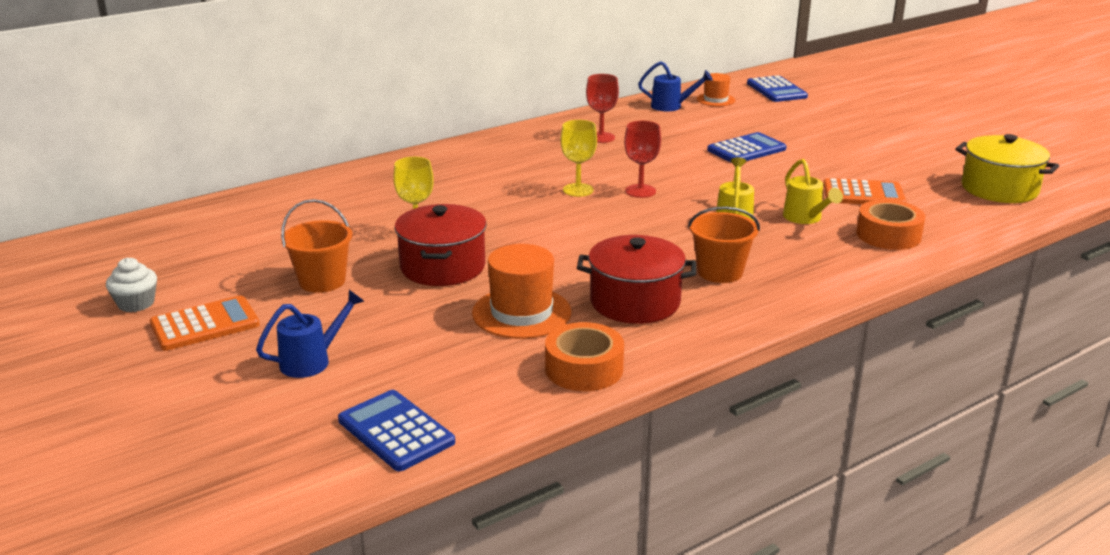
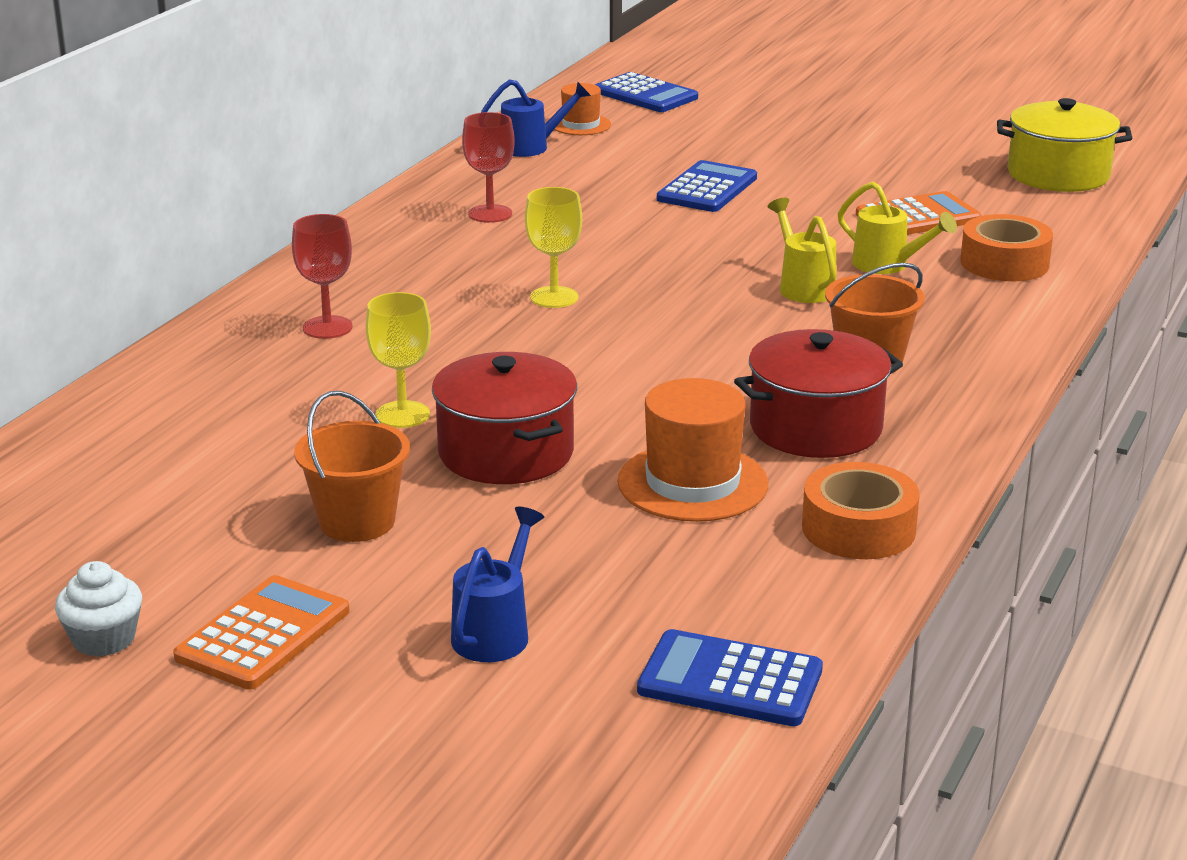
camera: 30 degrees left, 0 degrees up
(640, 191) = (640, 278): red goblet -> red goblet (327, 327)

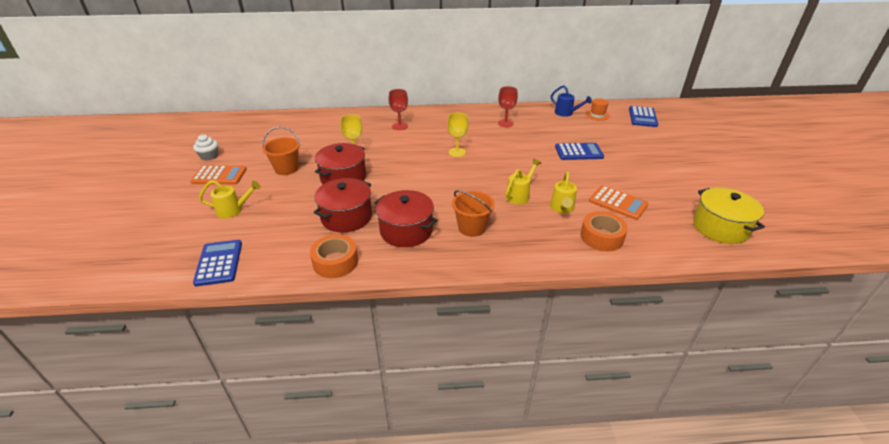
camera: 60 degrees right, 10 degrees up
(495, 632) = (233, 210): blue watering can -> yellow watering can
(692, 483) = (346, 217): orange hat -> red pot

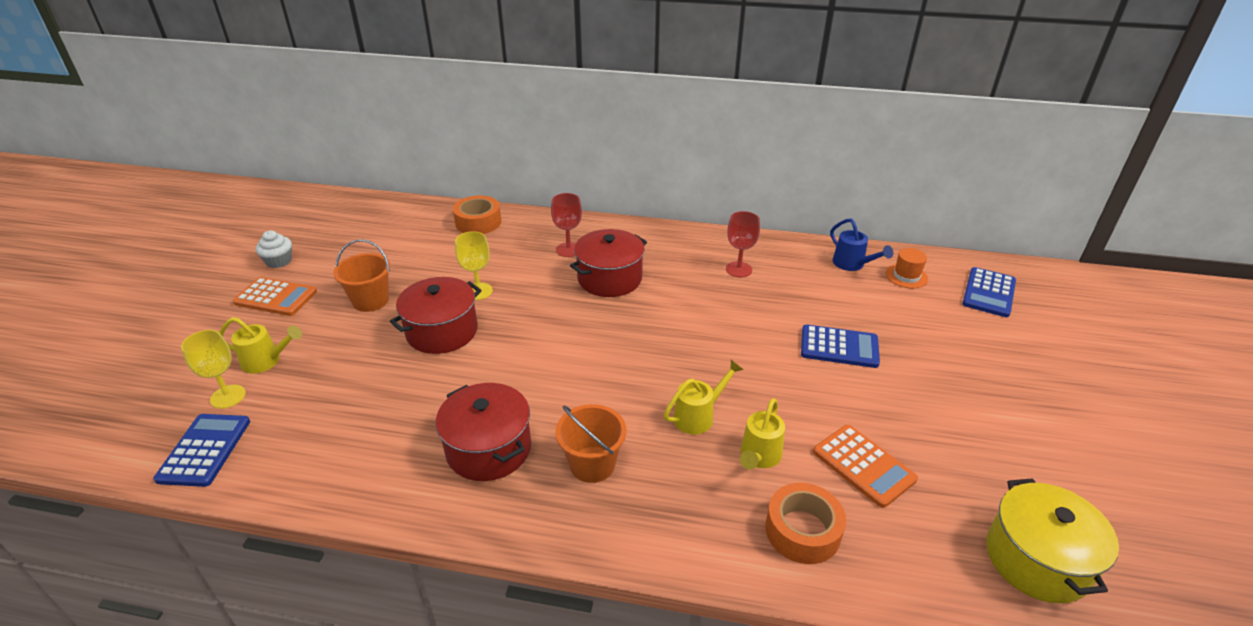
camera: 15 degrees right, 0 degrees up
(335, 262) = (360, 484): orange tape -> orange tape (478, 222)
(346, 217) = (413, 404): red pot -> red pot (609, 278)
(457, 152) = (634, 313): yellow goblet -> yellow goblet (228, 396)

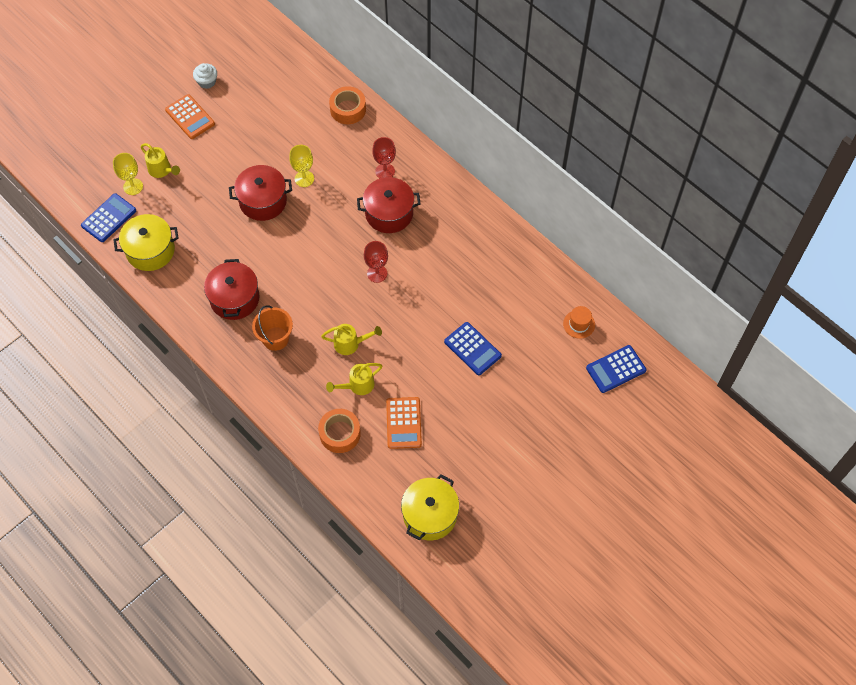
camera: 35 degrees right, 25 degrees up
(305, 456) = (150, 250): none -> yellow pot
(370, 300) = (239, 151): orange bucket -> none
(738, 269) = (476, 253): red goblet -> red goblet (377, 273)
(852, 264) = (555, 293): blue watering can -> none

